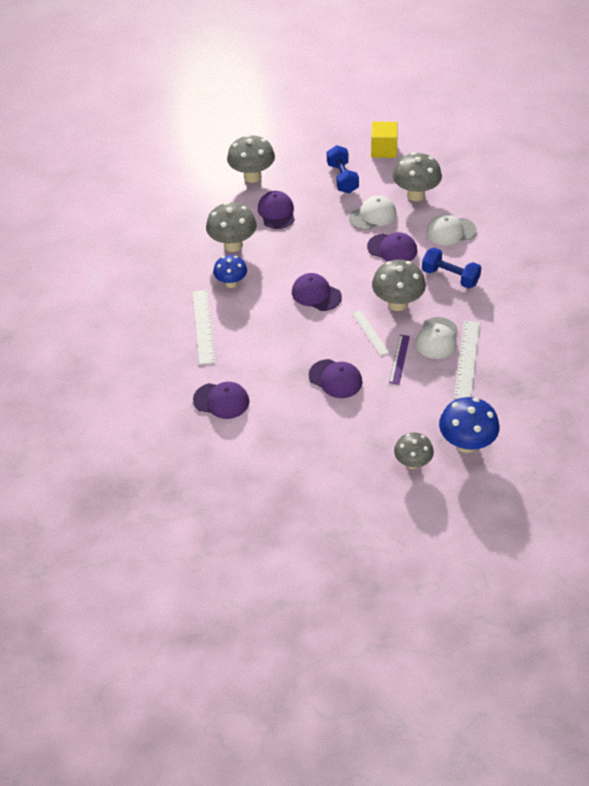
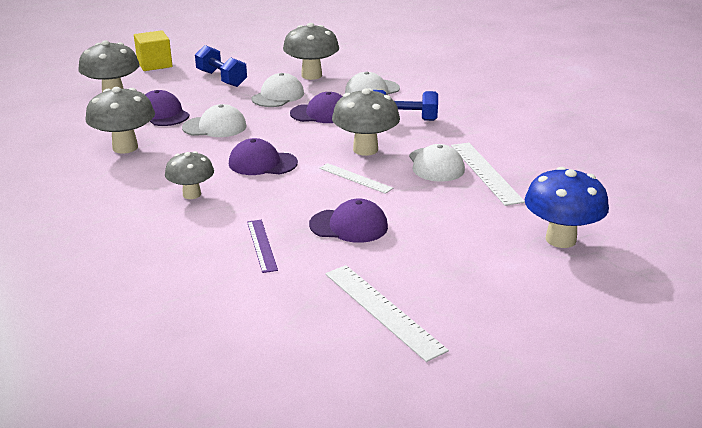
camera: 30 degrees left, 20 degrees down
(203, 326) = (131, 222): white ruler -> white ruler (382, 310)
(221, 401) = (208, 287): purple cap -> none
(231, 283) = (145, 177): blue mushroom -> none
(305, 240) = (215, 127): none -> white cap
(383, 149) = (250, 55): yellow cube -> yellow cube (154, 64)
(399, 359) = (410, 190): purple ruler -> purple ruler (262, 245)
(412, 463) = (518, 275): grey mushroom -> grey mushroom (192, 194)

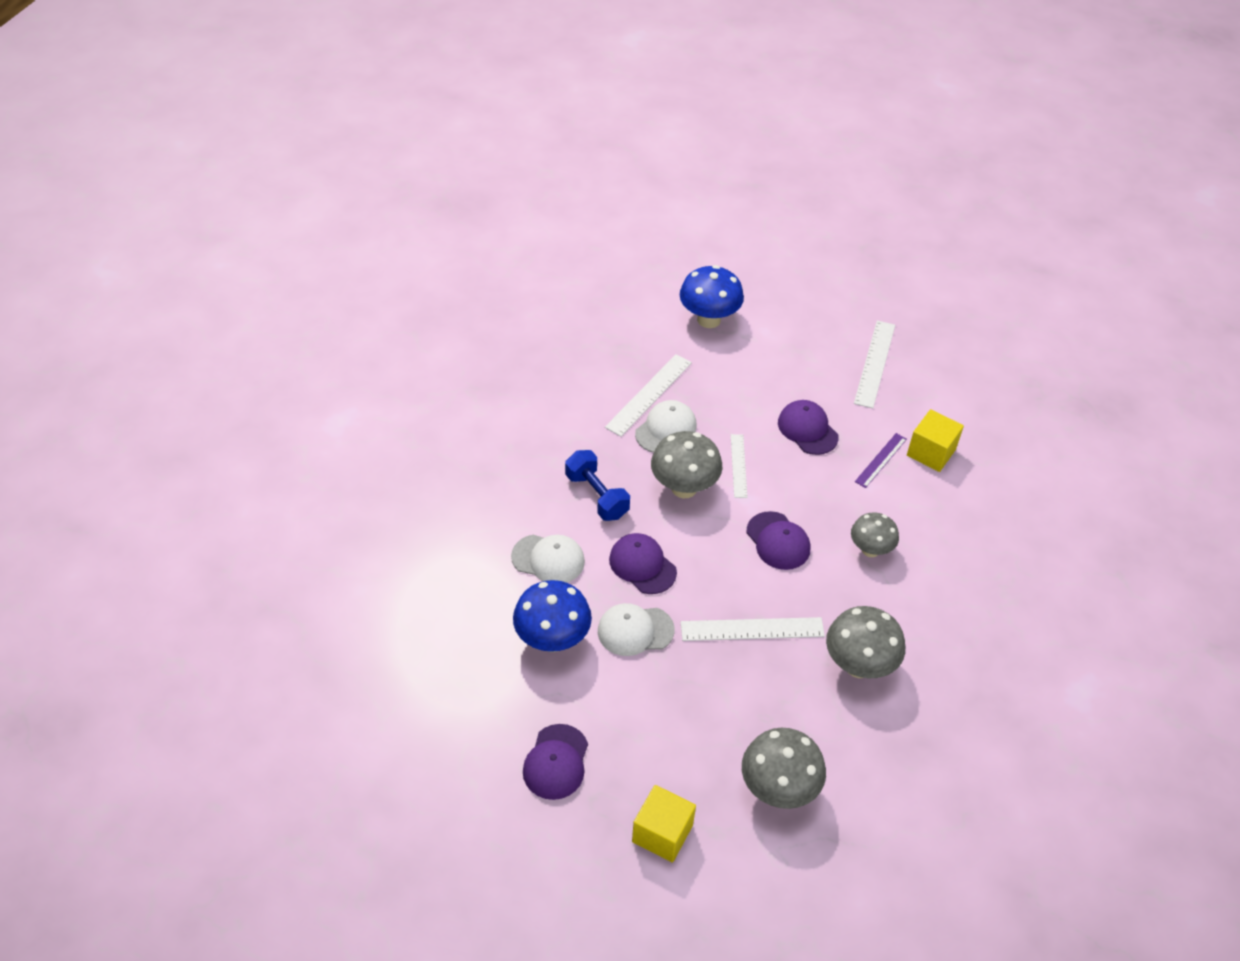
camera: 130 degrees left, 20 degrees up
(162, 114) = (771, 698): purple cap -> purple cap (556, 762)
(215, 127) = (752, 629): white cap -> white ruler
(221, 79) = (639, 720): blue dumbbell -> none
(227, 278) = (931, 452): none -> yellow cube
(311, 75) = (552, 640): grey mushroom -> blue mushroom

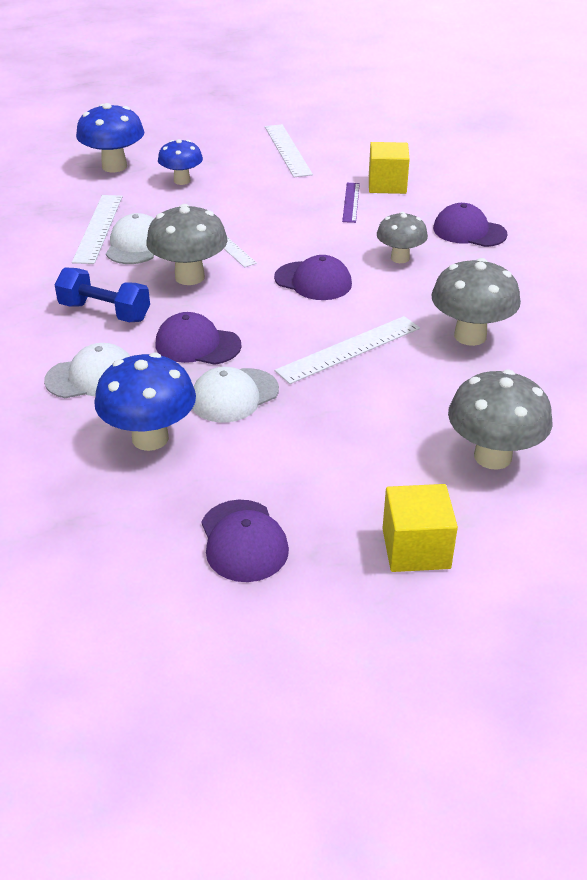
camera: 30 degrees left, 10 degrees down
(753, 364) = (182, 181): none -> blue mushroom
(807, 429) = (269, 204): purple cap -> purple cap (469, 231)

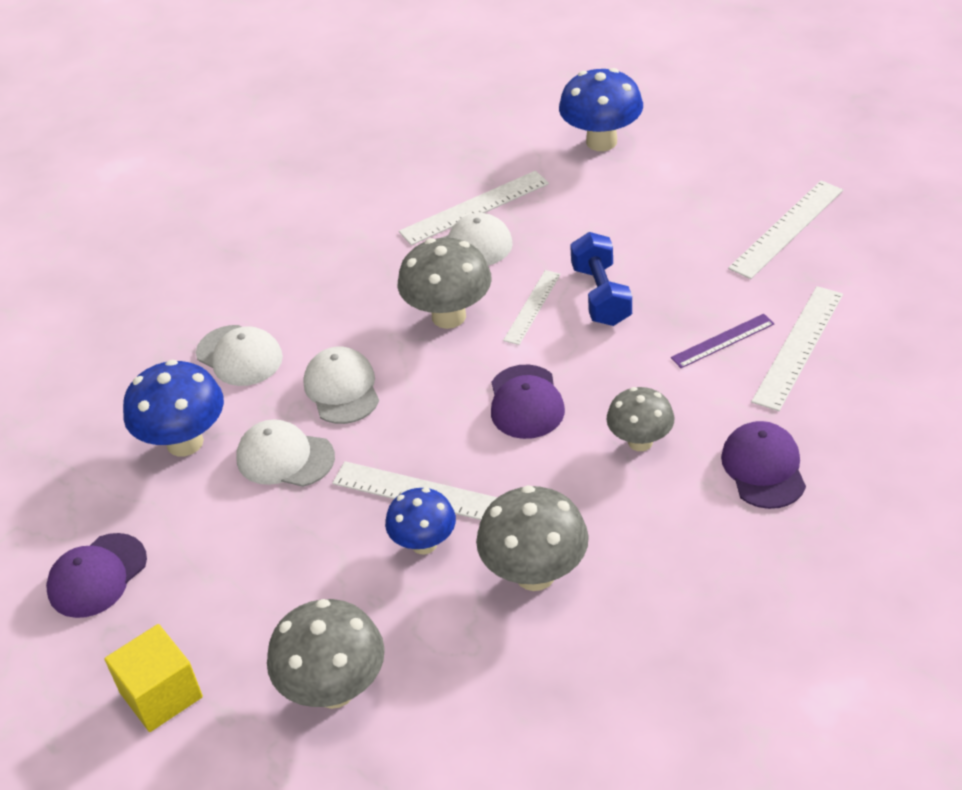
camera: 60 degrees right, 5 degrees up
(105, 312) = (340, 302): blue dumbbell -> blue dumbbell (601, 295)
(182, 181) = (625, 200): blue mushroom -> blue mushroom (424, 544)
(197, 345) = (342, 389): purple cap -> white cap
(387, 185) = (798, 347): yellow cube -> white ruler

